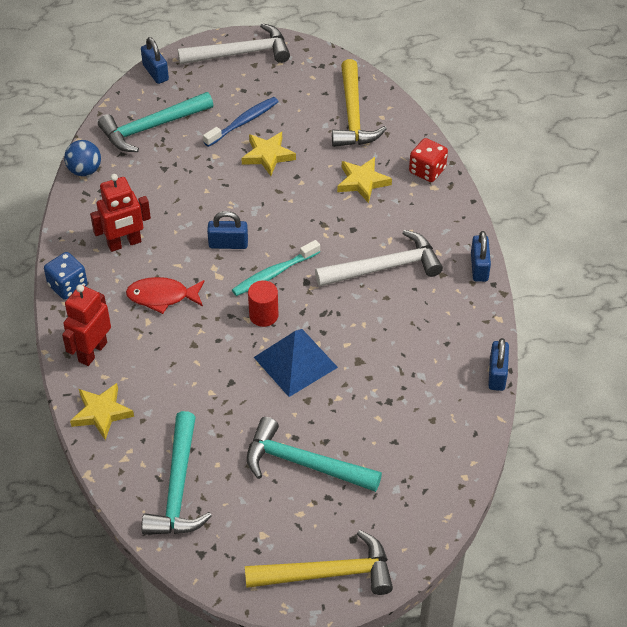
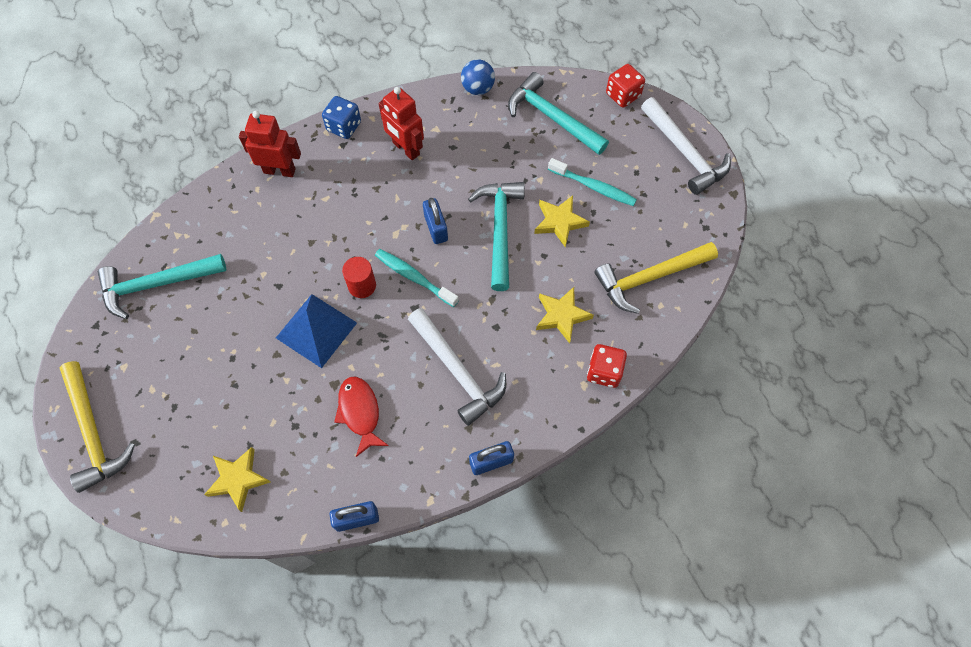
camera: 70 degrees right, 15 degrees up
(101, 413) = (218, 201): yellow star -> yellow star (238, 479)
(155, 72) = (623, 95): blue padlock -> red dice
(162, 296) = (356, 199): red fish -> red fish (360, 412)
(243, 122) = (594, 187): blue toothbrush -> turquoise toothbrush
(304, 464) = (205, 375): turquoise hammer -> turquoise hammer (499, 230)

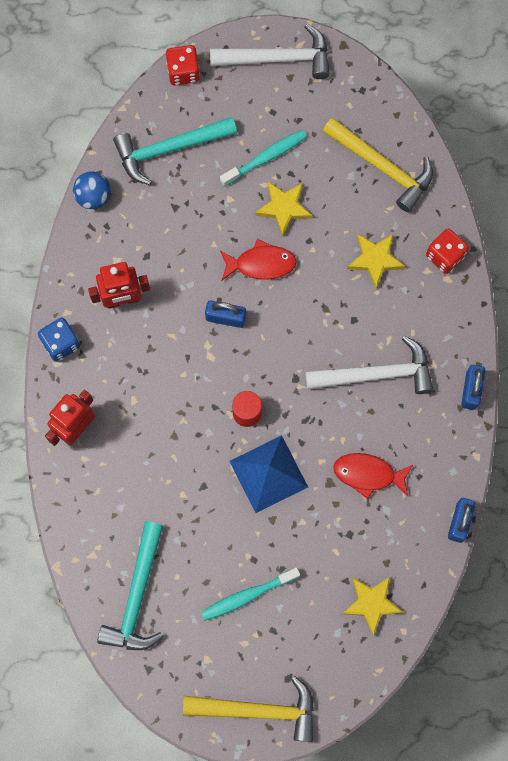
camera: 60 degrees left, 10 degrees up
(414, 277) = (265, 363): turquoise toothbrush -> turquoise toothbrush (247, 595)
(499, 230) = (261, 264): turquoise hammer -> red fish
(650, 278) = (382, 167): yellow hammer -> yellow hammer turned 60 degrees counterclockwise

